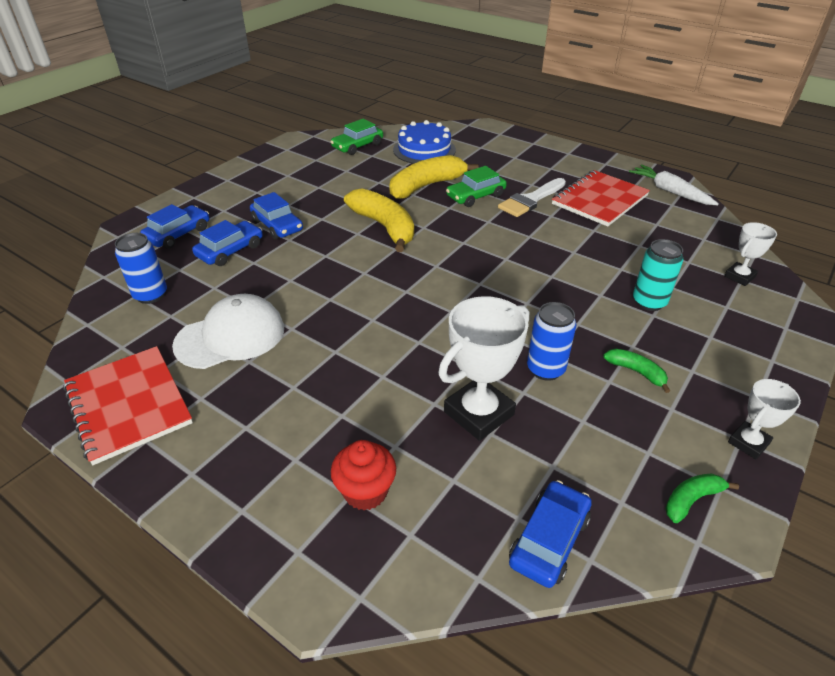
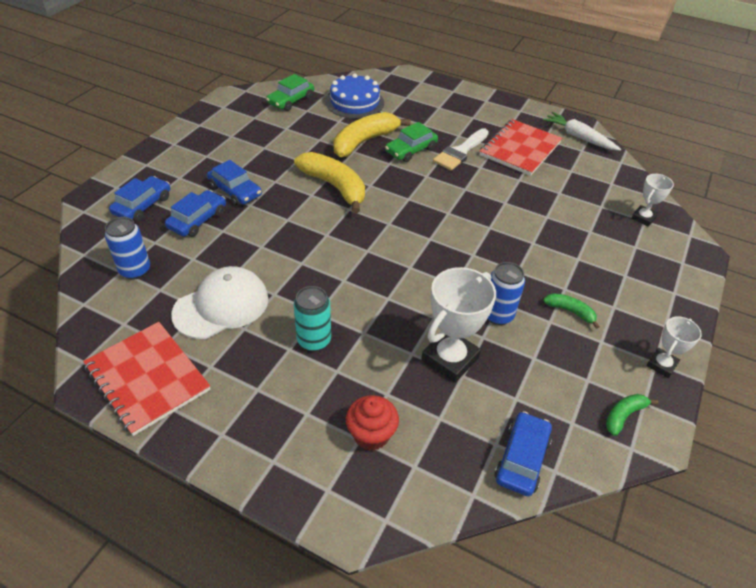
camera: 10 degrees left, 5 degrees up
(649, 302) = (573, 247): turquoise can -> turquoise can (314, 340)

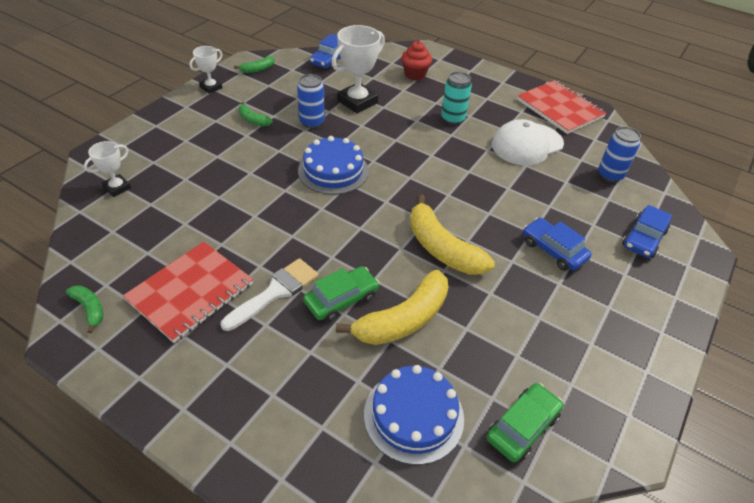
camera: 175 degrees left, 0 degrees up
(197, 220) = (579, 218): blue car -> none
(450, 251) = (333, 170): none -> blue cake
(579, 137) = (90, 309): white carrot -> green banana

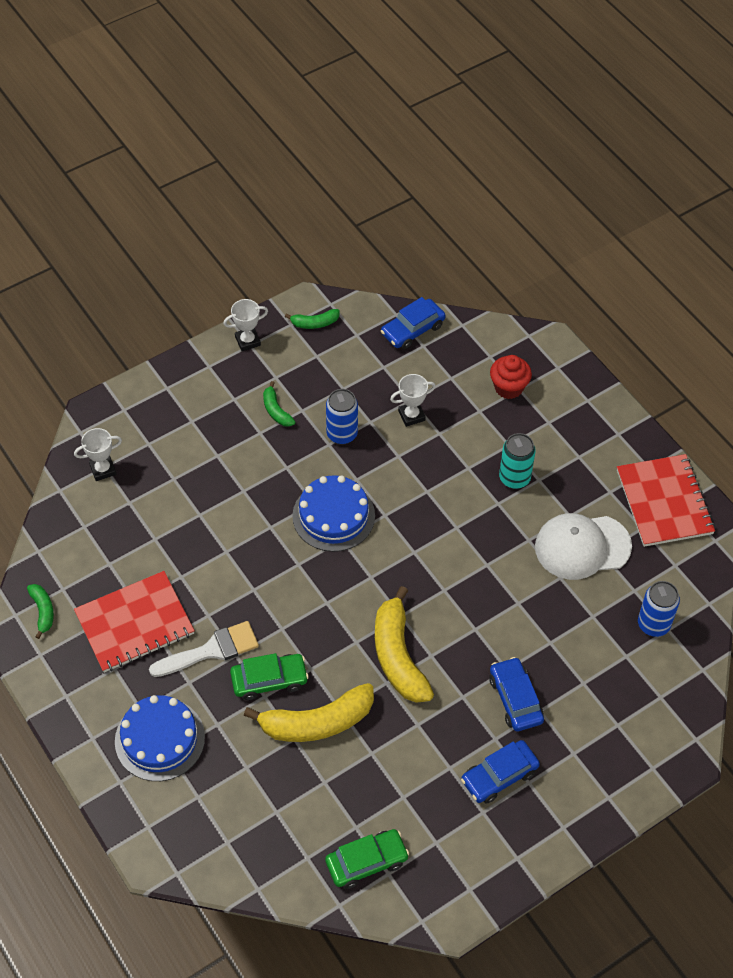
camera: 25 degrees right, 10 degrees up
(357, 102) = (411, 416): white trophy -> white trophy, size x0.56
(413, 415) = (278, 816): blue cake -> blue cake (159, 739)
(644, 239) = (627, 720): blue car -> blue car (499, 776)

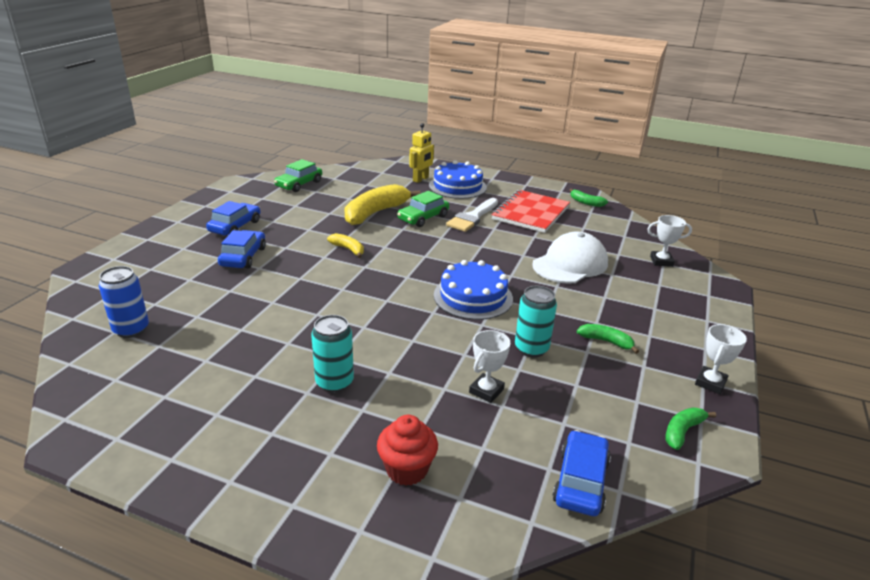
camera: 145 degrees right, 25 degrees down
(103, 470) = (661, 261): white trophy -> white trophy turned 60 degrees clockwise
(190, 788) = (421, 179): none -> yellow robot
(342, 434) = (531, 349): blue can -> turquoise can
(398, 656) = (348, 249): yellow banana -> yellow banana, size x0.49
(515, 699) = (243, 257): blue car -> blue car turned 120 degrees counterclockwise
(582, 547) = (229, 357): white cap -> white cap (570, 264)
(664, 502) = (141, 430): red notebook -> none

